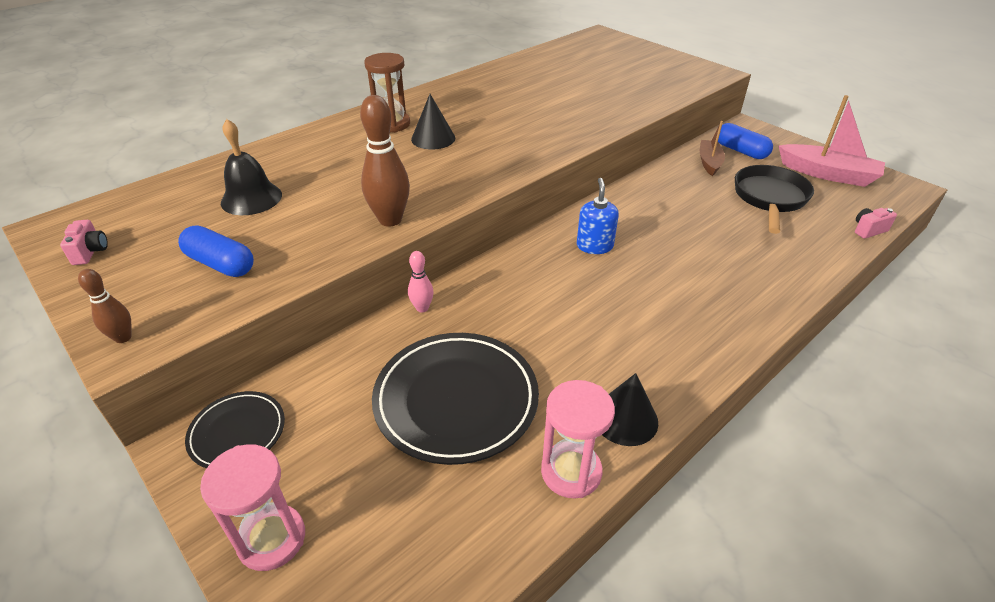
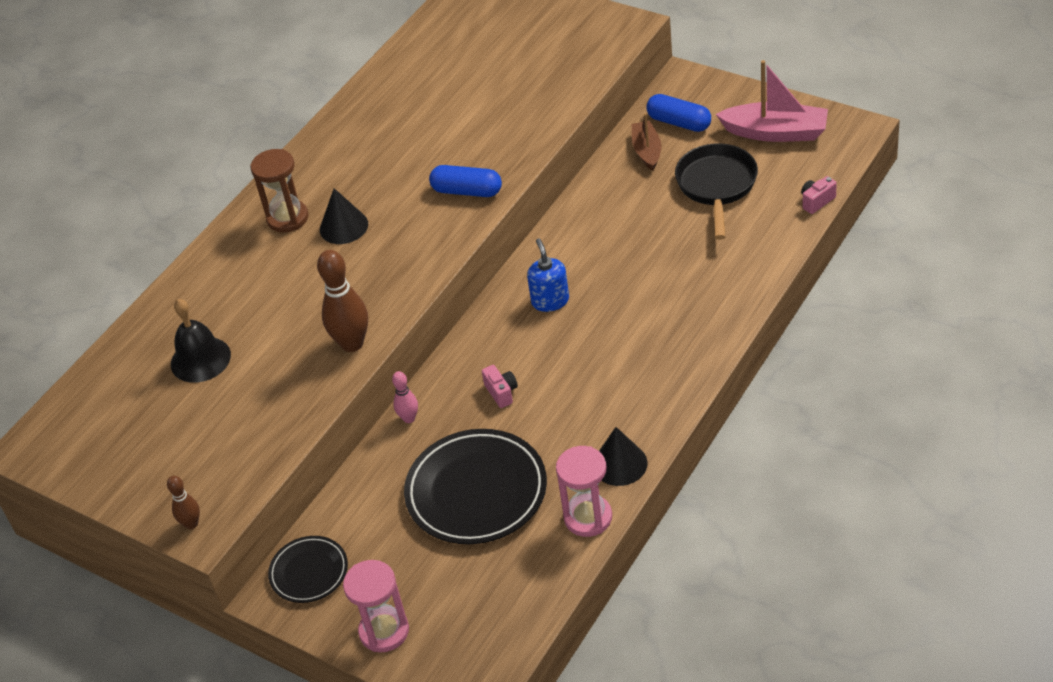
camera: 10 degrees left, 5 degrees up
(90, 252) = (92, 461): pink camera -> pink camera (501, 392)
(221, 264) = (223, 436): blue capsule -> blue capsule (467, 191)

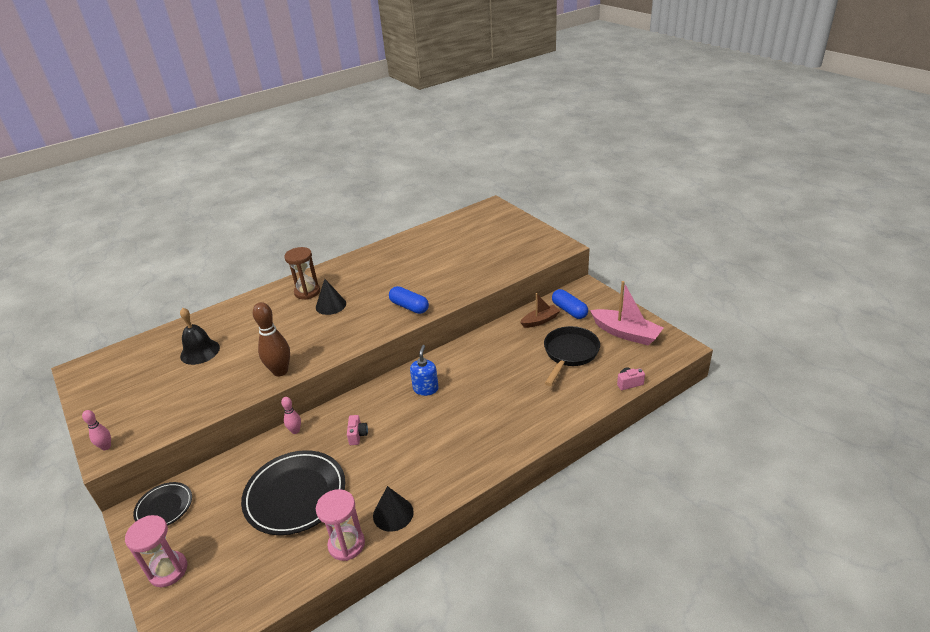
camera: 20 degrees right, 10 degrees down
(191, 524) = (106, 447): brown bowling pin -> pink bowling pin
(647, 151) = (540, 320): brown boat -> brown boat turned 45 degrees clockwise

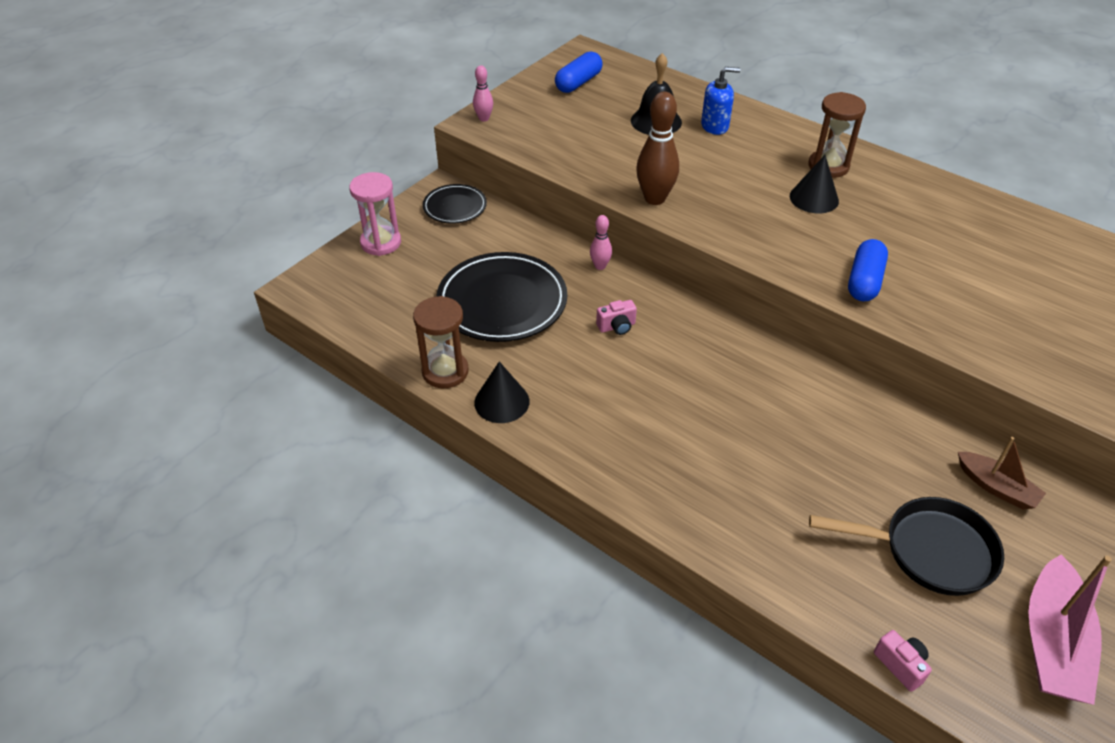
camera: 70 degrees right, 10 degrees up
(346, 544) = (445, 371): pink hourglass -> brown hourglass
(425, 389) = (738, 372): blue soap dispenser -> blue soap dispenser (715, 126)
(569, 310) = (1059, 529): blue capsule -> blue capsule (578, 83)

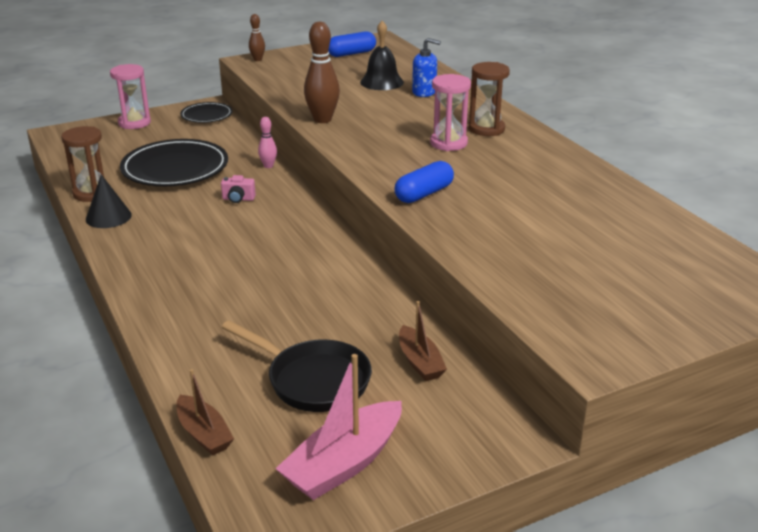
camera: 25 degrees right, 15 degrees down
(484, 118) = (257, 59): pink bowling pin -> brown bowling pin
(814, 198) = (448, 143): black cone -> pink hourglass
(900, 665) = (204, 434): pink camera -> brown boat

